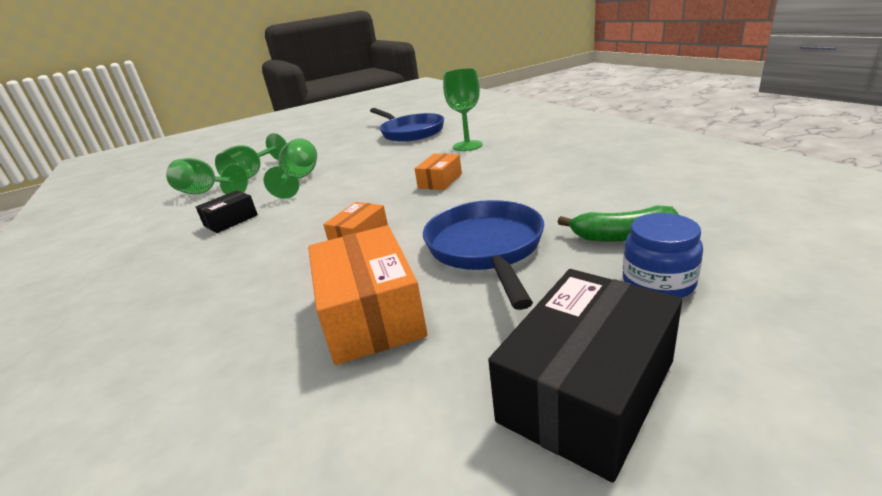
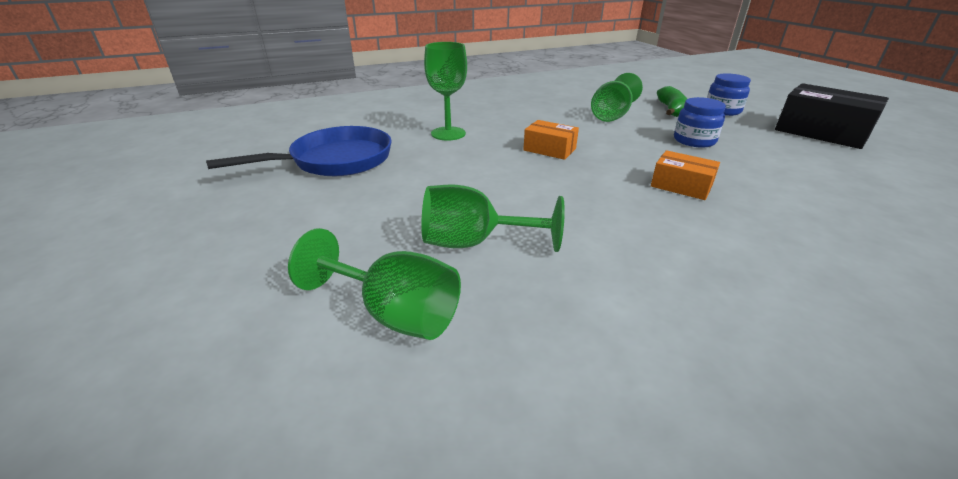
camera: 90 degrees left, 5 degrees up
(206, 193) = (468, 377): green goblet -> green goblet (612, 115)
(231, 220) = (633, 293): black box -> none
(371, 313) = (800, 178): orange box -> none
(486, 249) = (694, 140): blue pan -> blue jar

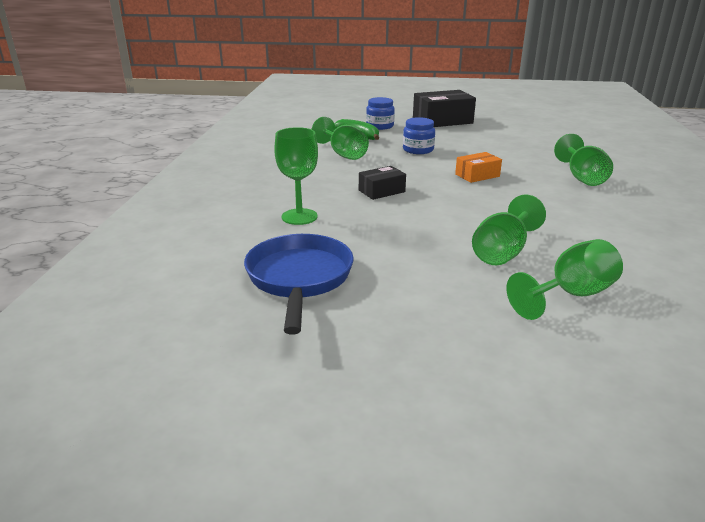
camera: 60 degrees left, 5 degrees down
(549, 149) = (381, 191): orange box -> black box
(833, 267) = (582, 177): none -> green goblet

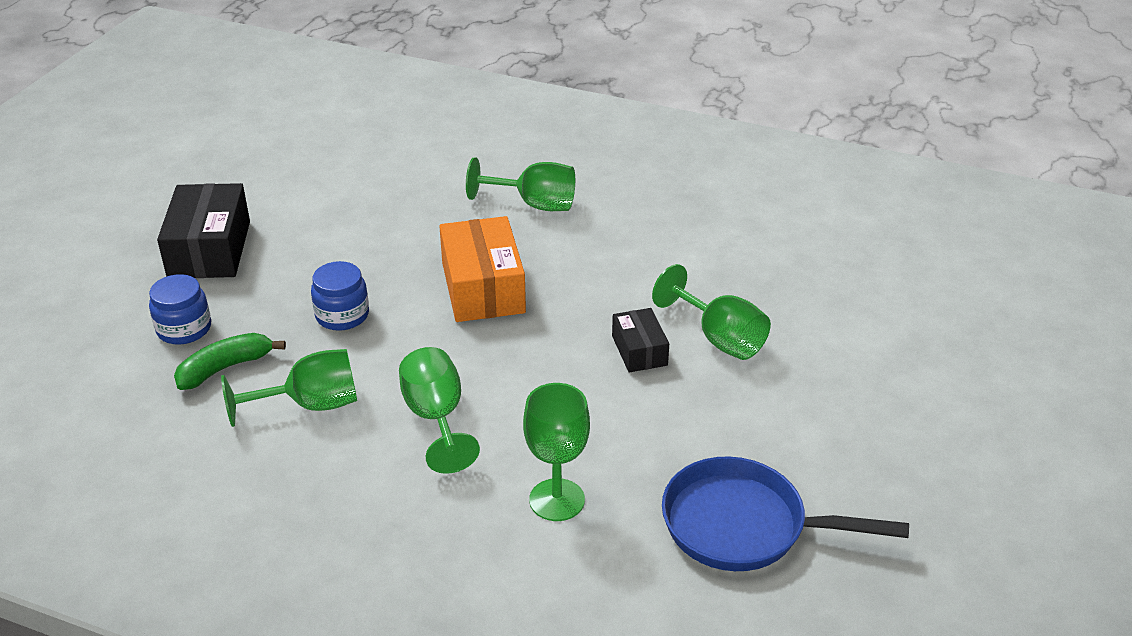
camera: 75 degrees left, 10 degrees up
(381, 191) = (498, 395): black box -> black box (639, 350)
(477, 175) = (483, 287): orange box -> orange box, size x1.80
(570, 295) = (820, 323): green goblet -> green goblet (436, 418)

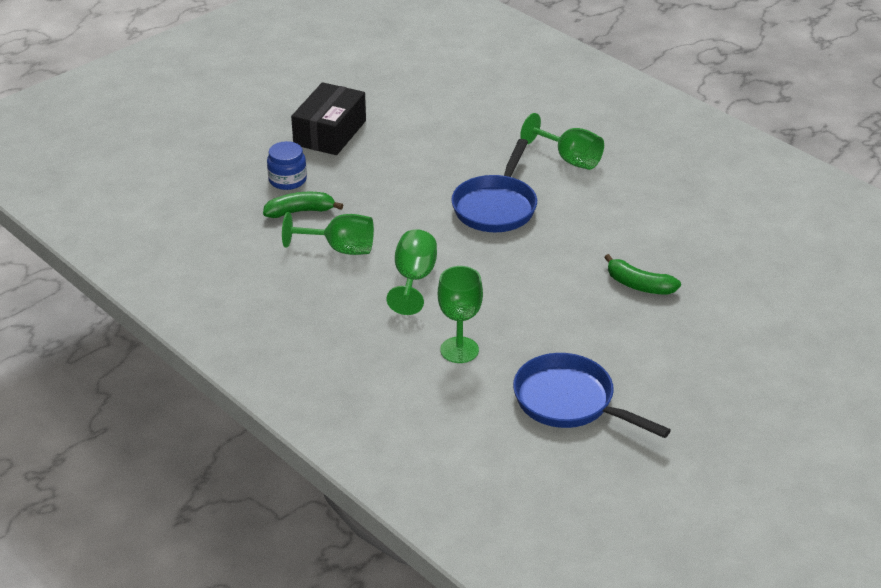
camera: 25 degrees right, 0 degrees up
(342, 315) = (391, 199): blue jar -> none
(483, 287) = (496, 206): orange box -> blue pan
(639, 350) = (576, 277): black box -> none
(719, 338) = (639, 285): green goblet -> green banana

